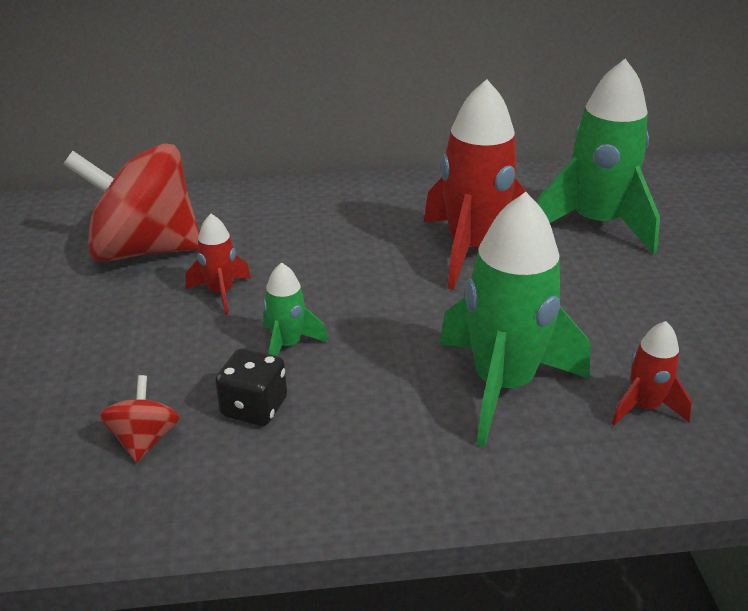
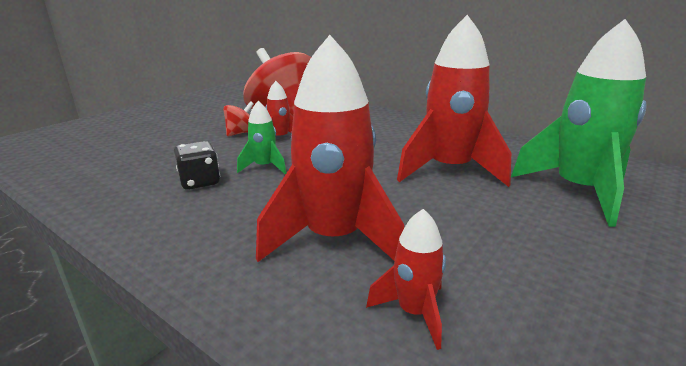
camera: 45 degrees right, 10 degrees down
(144, 440) = (142, 172): red spinning top -> red spinning top (241, 133)
(503, 386) = (334, 239): green rocket -> red rocket

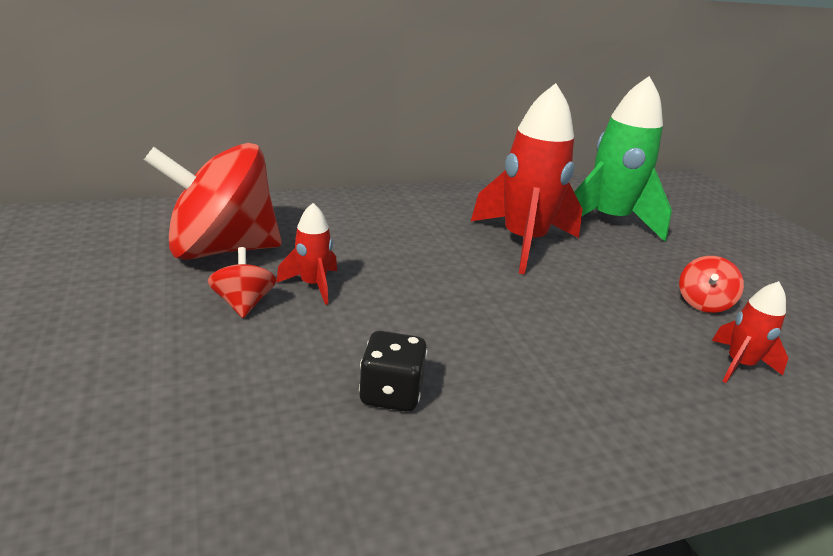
camera: 60 degrees left, 5 degrees up
(264, 167) = (398, 330): green rocket -> none
(334, 239) = (612, 354): red rocket -> none
(511, 271) = (703, 303): none -> red spinning top

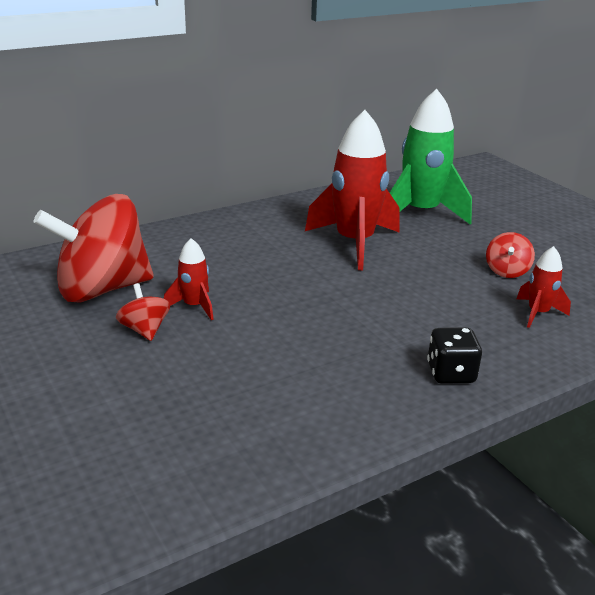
camera: 10 degrees left, 0 degrees up
(391, 393) = (289, 375): black dice -> black dice (450, 373)

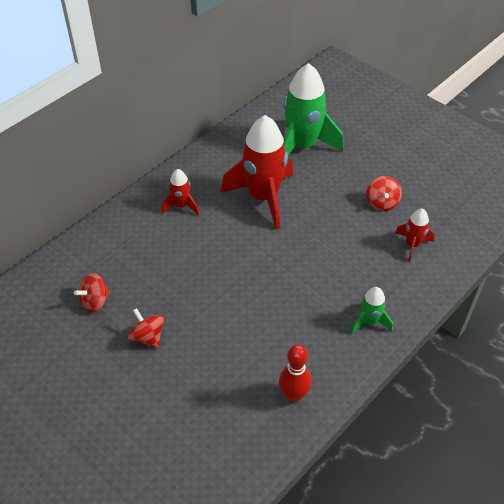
camera: 15 degrees left, 20 degrees up
(102, 289) = (95, 301): red spinning top -> red spinning top, size x0.43
(194, 306) = (172, 302): red rocket -> red rocket (181, 205)
(308, 425) = (293, 395): none -> red bowling pin
(450, 373) = (369, 322): black dice -> green rocket

